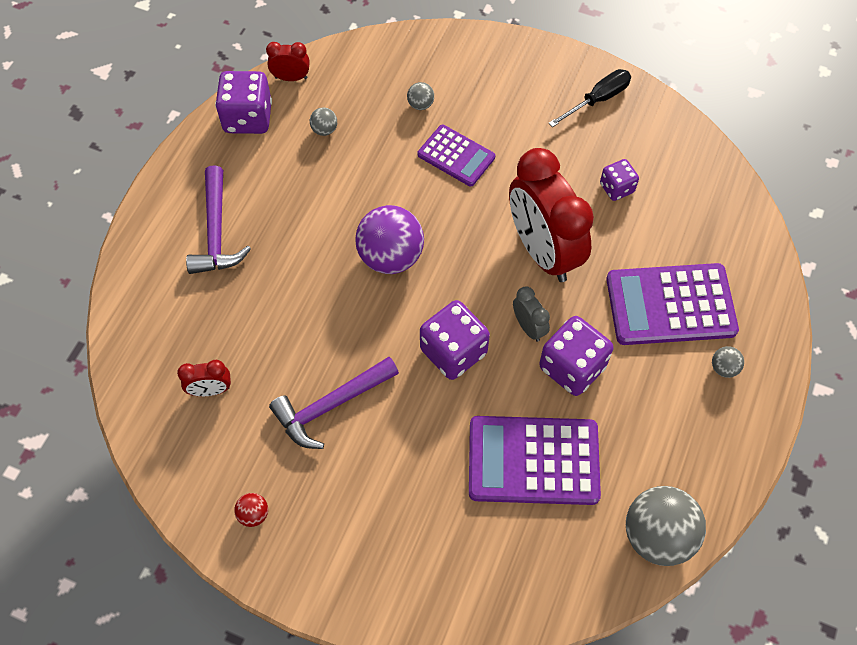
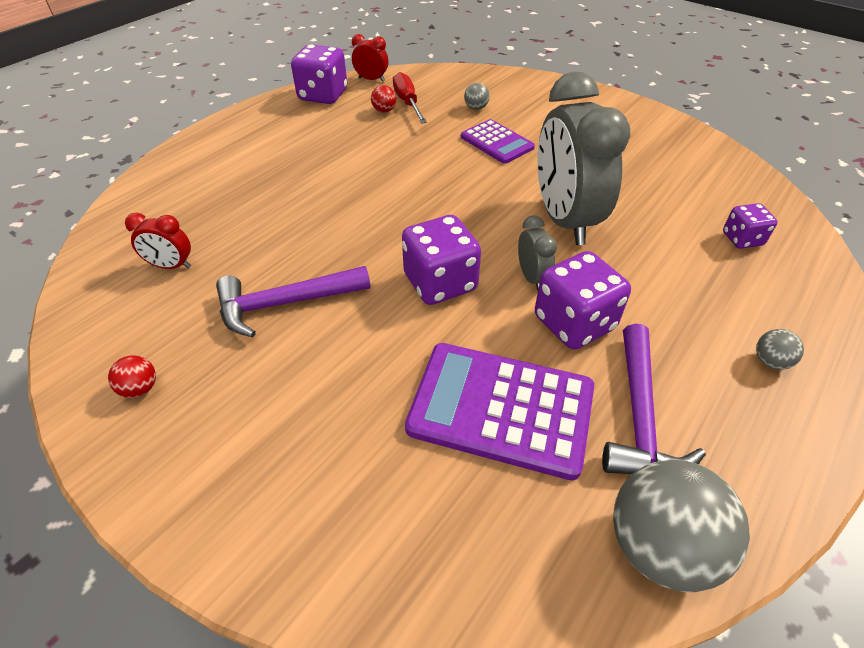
camera: 15 degrees right, 15 degrees down
(216, 232) = (253, 156): purple hammer -> purple hammer (639, 416)
(324, 130) = (384, 111): grey ball -> red ball
(345, 110) = (408, 102): none -> red screwdriver
(390, 257) = (405, 198): purple ball -> none
(542, 251) = (564, 220): red clock -> grey clock
(598, 100) = (644, 127): black screwdriver -> none
(616, 188) = (653, 187): purple dice -> purple dice (742, 239)
(670, 305) = (704, 288): purple calculator -> none

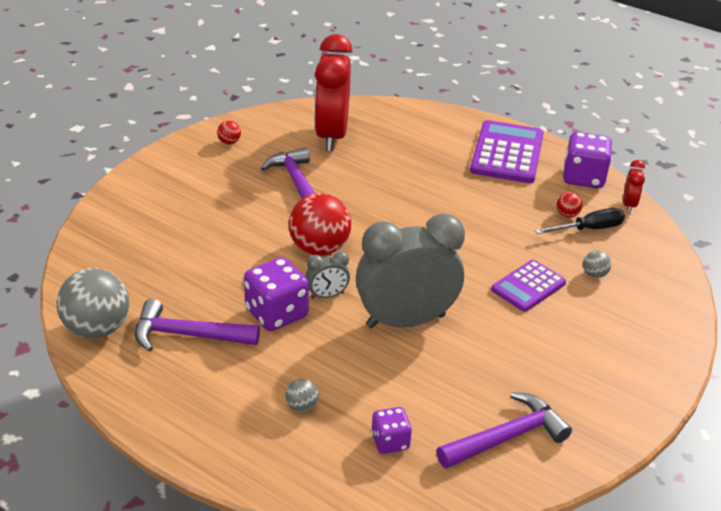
camera: 85 degrees right, 10 degrees down
(171, 266) = (331, 136): red clock -> red clock, size x2.32
(408, 102) = (589, 229): red screwdriver -> black screwdriver
(440, 283) = (319, 249): purple dice -> red ball
(501, 408) = (201, 273): purple calculator -> purple calculator (507, 153)
(702, 173) = (506, 437): none -> purple hammer
(770, 361) = (232, 418): grey ball -> grey ball (301, 406)

